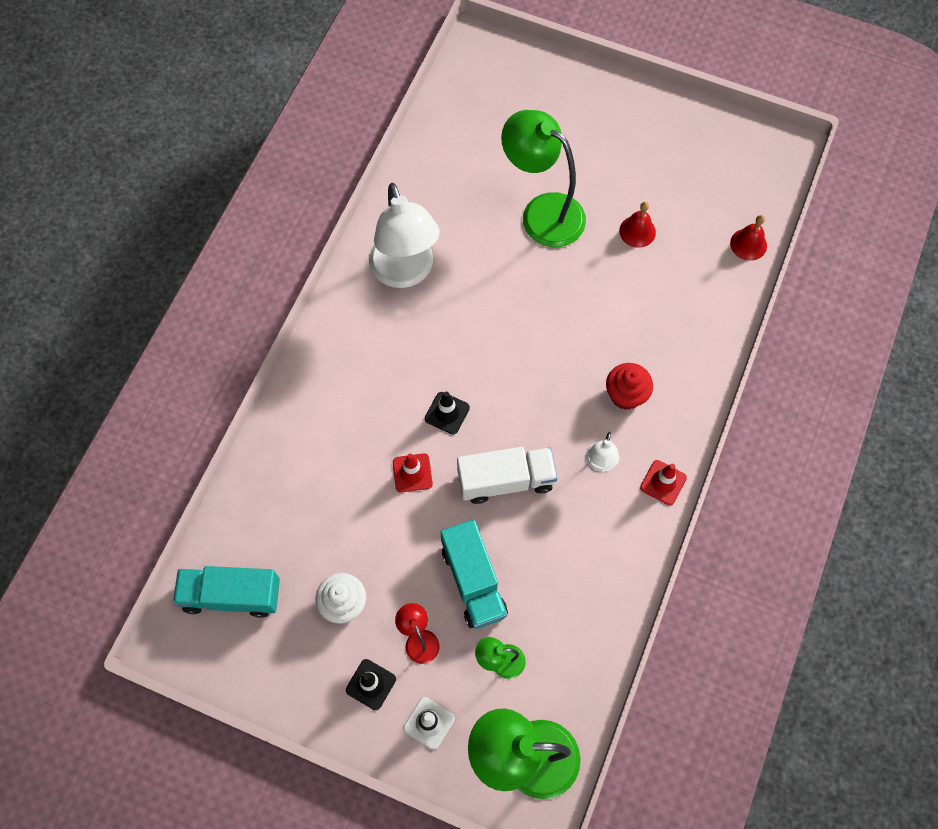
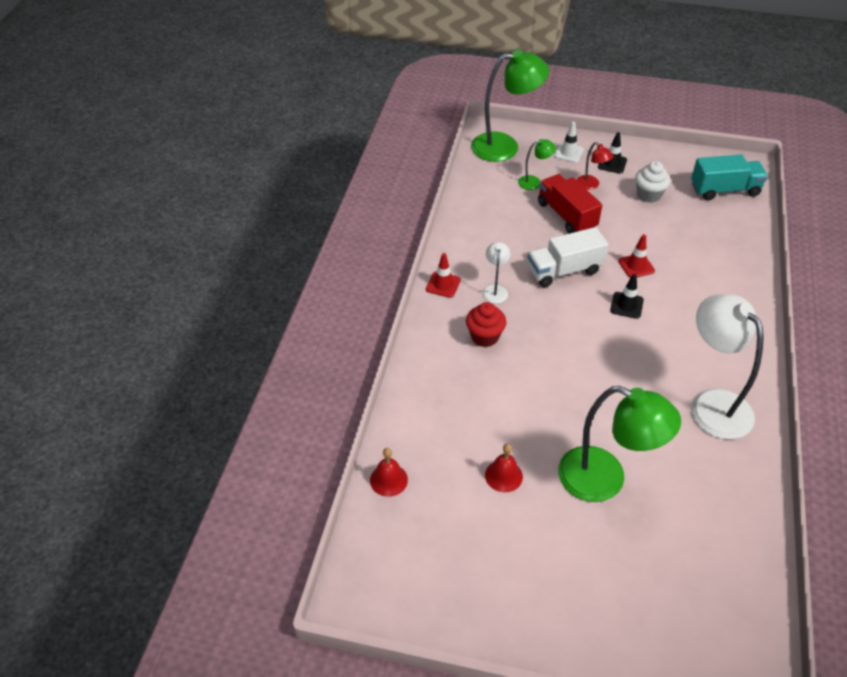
camera: 170 degrees right, 20 degrees down
(473, 581) = (566, 215): turquoise truck -> red truck

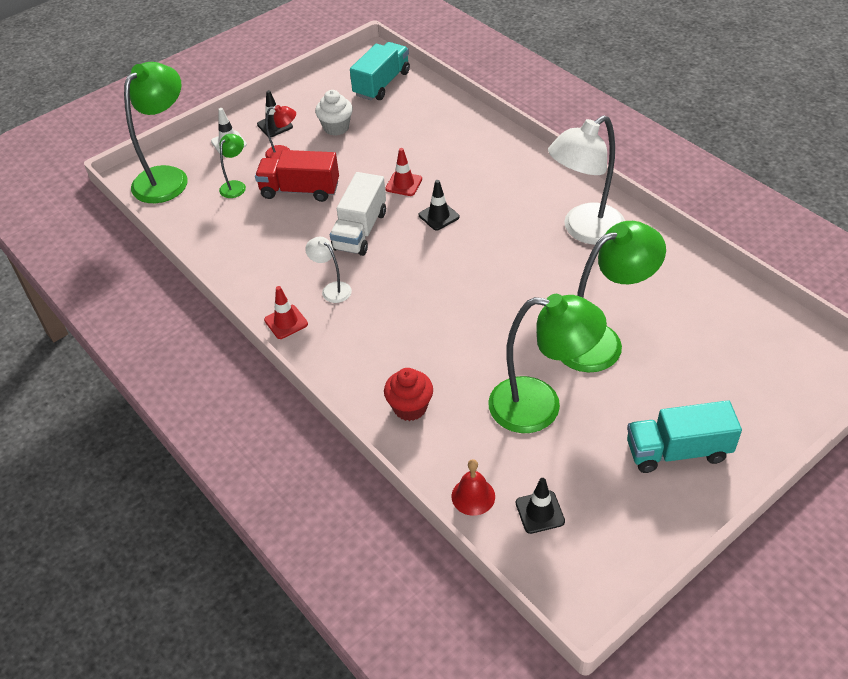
camera: 50 degrees left, 0 degrees up
(408, 529) = (540, 512): none -> black traffic cone
(484, 337) = (378, 329): red cupcake -> red cupcake (410, 407)
(503, 475) = (540, 406): red bell -> green lamp
(542, 594) = (677, 451): none -> turquoise truck
(712, 404) = (584, 230): white lamp -> white lamp turned 45 degrees counterclockwise

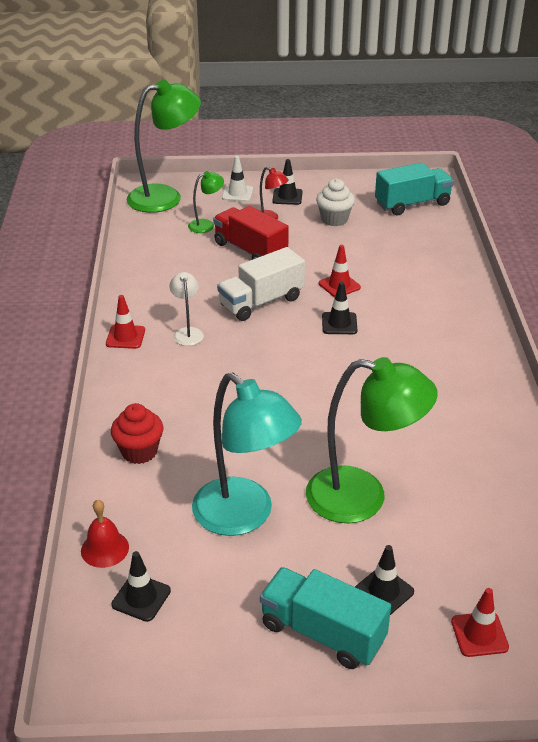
camera: 35 degrees right, 10 degrees down
(540, 406) = (244, 516): green lamp -> turquoise lamp
(584, 230) = (459, 401): white lamp -> none
(682, 397) = (383, 591): none -> black traffic cone
(763, 387) = (479, 634): none -> red traffic cone

